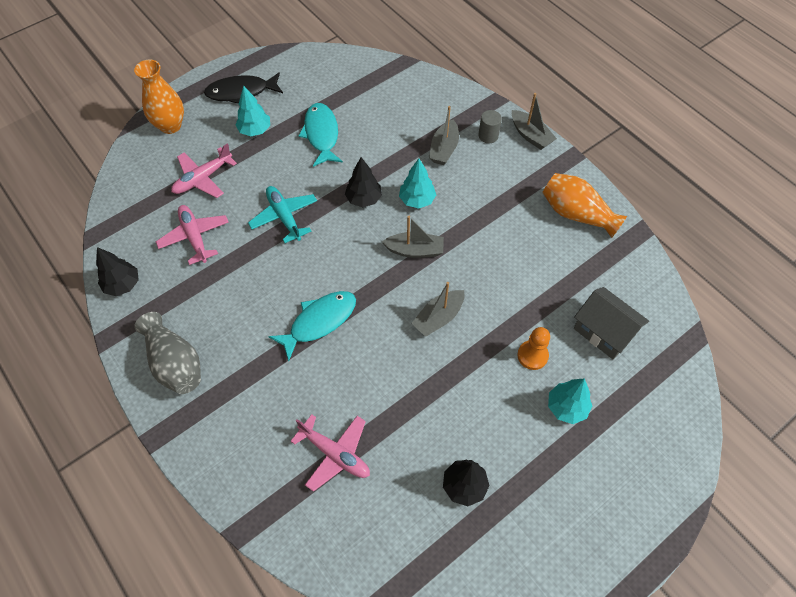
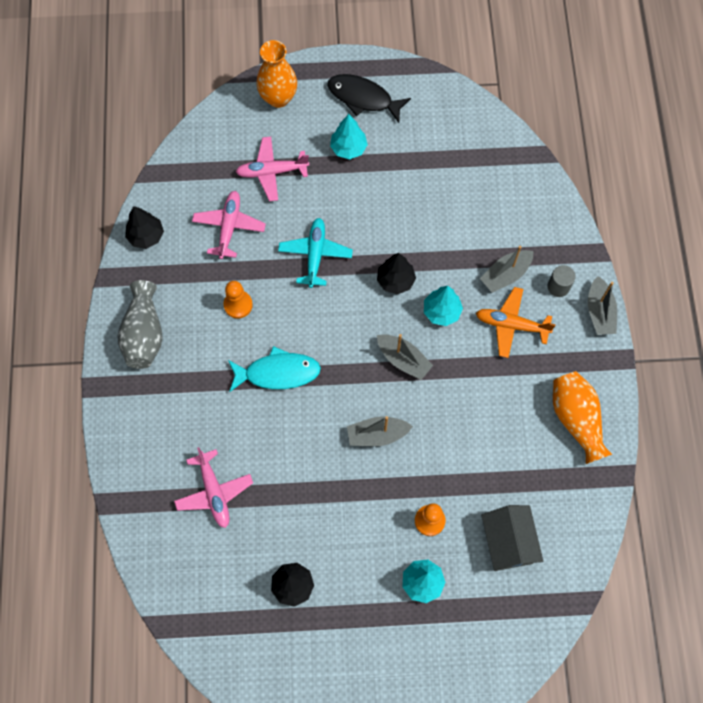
camera: 35 degrees right, 10 degrees up
(245, 290) = (238, 305): none -> orange pawn
(321, 134) = (405, 189): turquoise fish -> none
(476, 179) = (511, 325): none -> orange plane

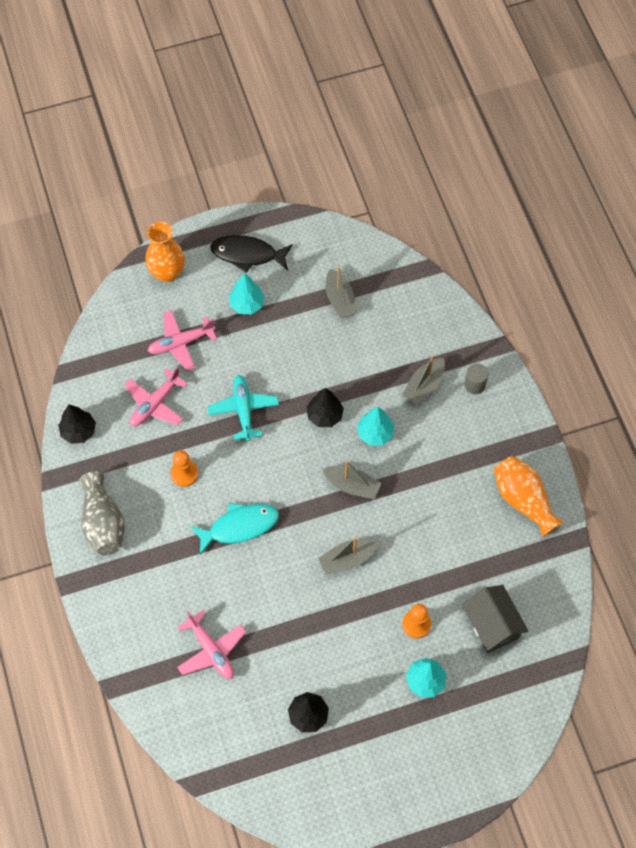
camera: 15 degrees left, 5 degrees down
(229, 227) = (155, 404): pink plane -> pink plane turned 135 degrees counterclockwise
(511, 325) = (442, 430): orange plane -> none
(599, 312) = (518, 398): grey boat -> grey boat (340, 300)

